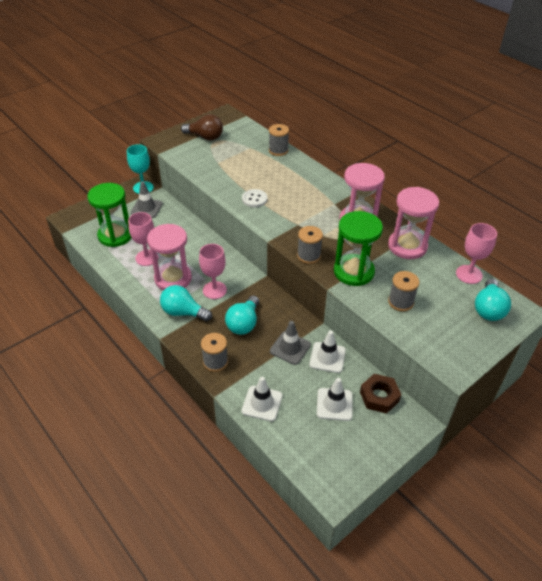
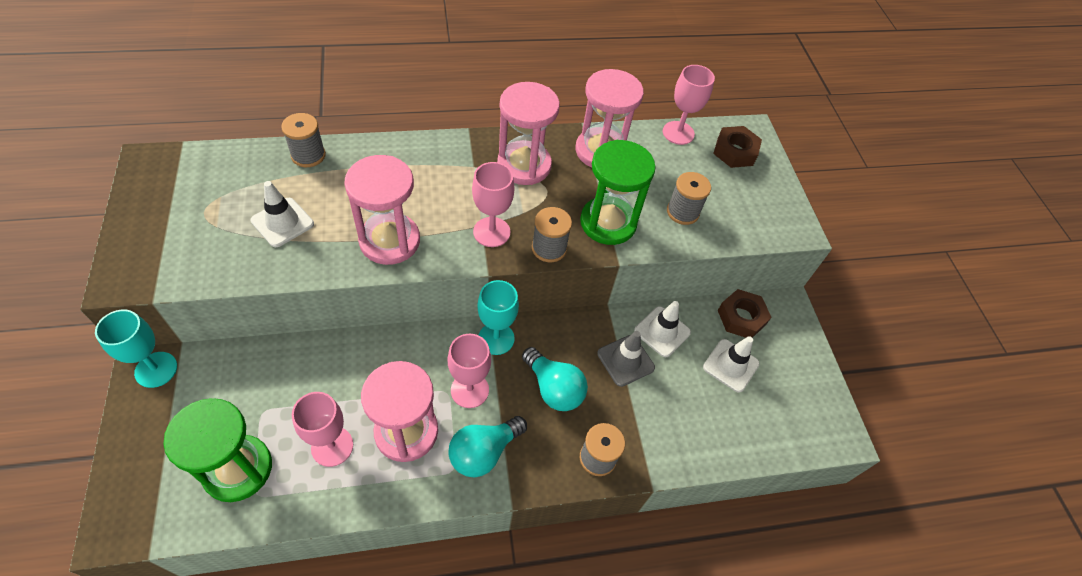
camera: 65 degrees left, 10 degrees up
(146, 208) = (214, 390): grey traffic cone -> none
(205, 137) = (180, 218): brown light bulb -> none
(254, 199) = (390, 241): white button -> pink hourglass
(254, 285) = (496, 338): none -> turquoise goblet
(262, 403) = (692, 440): white traffic cone -> white traffic cone (282, 222)
(297, 230) = (491, 232): none -> pink goblet
(488, 309) = (735, 151): turquoise light bulb -> brown nut

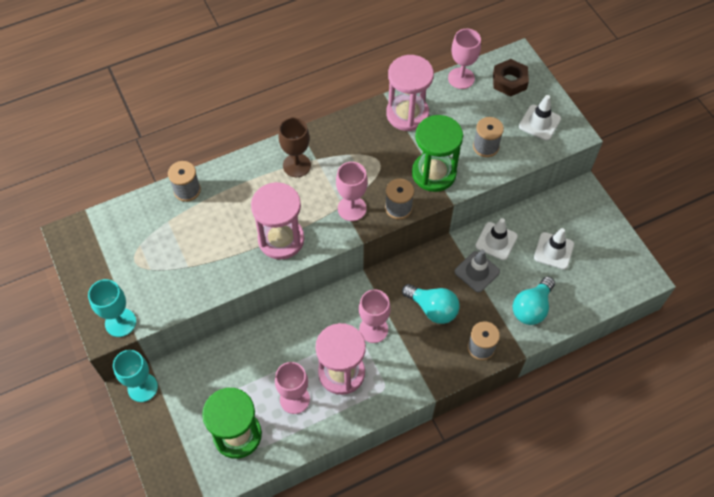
camera: 10 degrees left, 5 degrees up
(282, 222) = (196, 250): white traffic cone -> white traffic cone (539, 122)
(448, 166) = (296, 165): none -> brown goblet
(483, 452) = (401, 369): turquoise light bulb -> turquoise light bulb (531, 308)
(496, 338) = (377, 285): turquoise goblet -> turquoise goblet (120, 322)
(524, 165) = (353, 145): pink hourglass -> none
(741, 317) = (551, 211): brown nut -> none

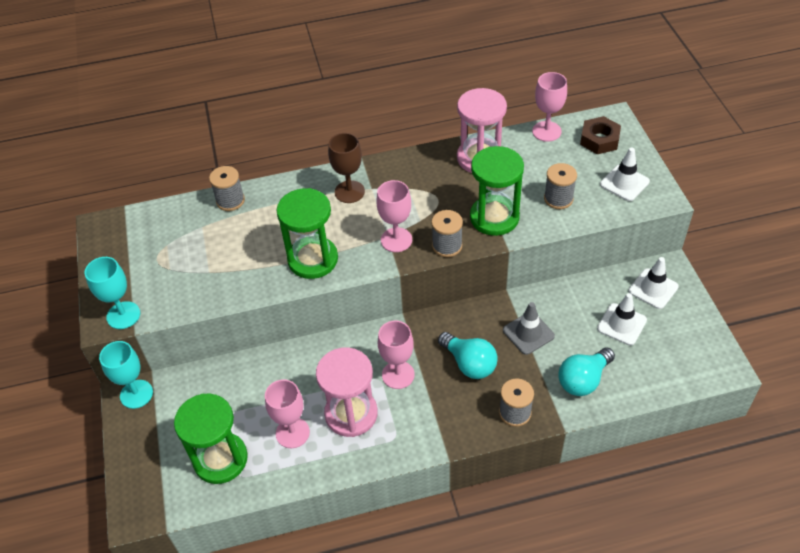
camera: 15 degrees right, 10 degrees down
(281, 239) = (313, 259): pink hourglass -> green hourglass
(496, 241) = (557, 305): white traffic cone -> white traffic cone (653, 289)

